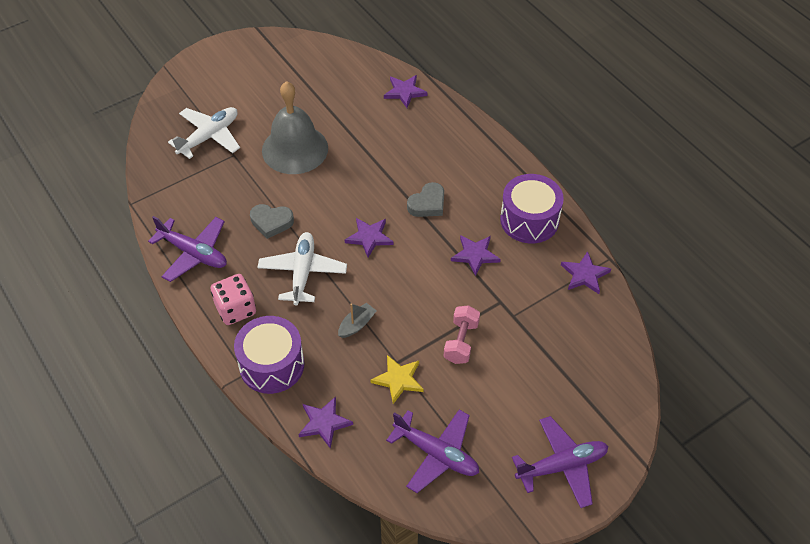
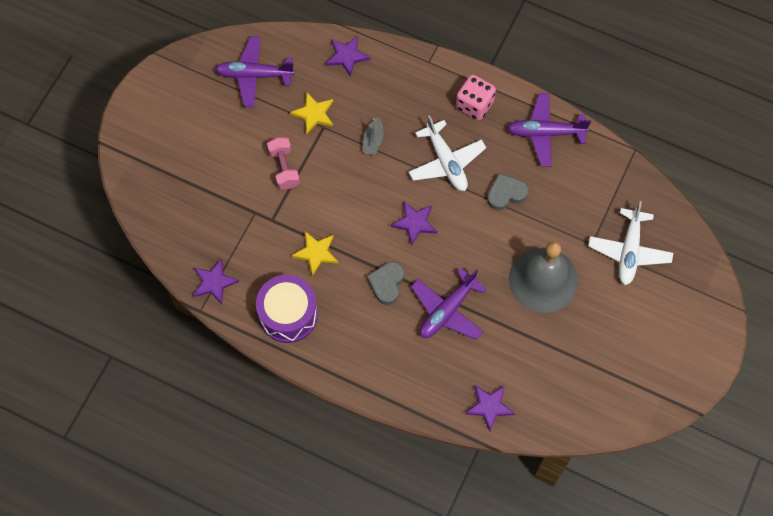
camera: 150 degrees right, 15 degrees up
(272, 365) = (414, 77): purple drum -> none
(475, 255) = (316, 253): purple star -> yellow star
(561, 466) = (161, 111): purple plane -> purple plane (447, 310)

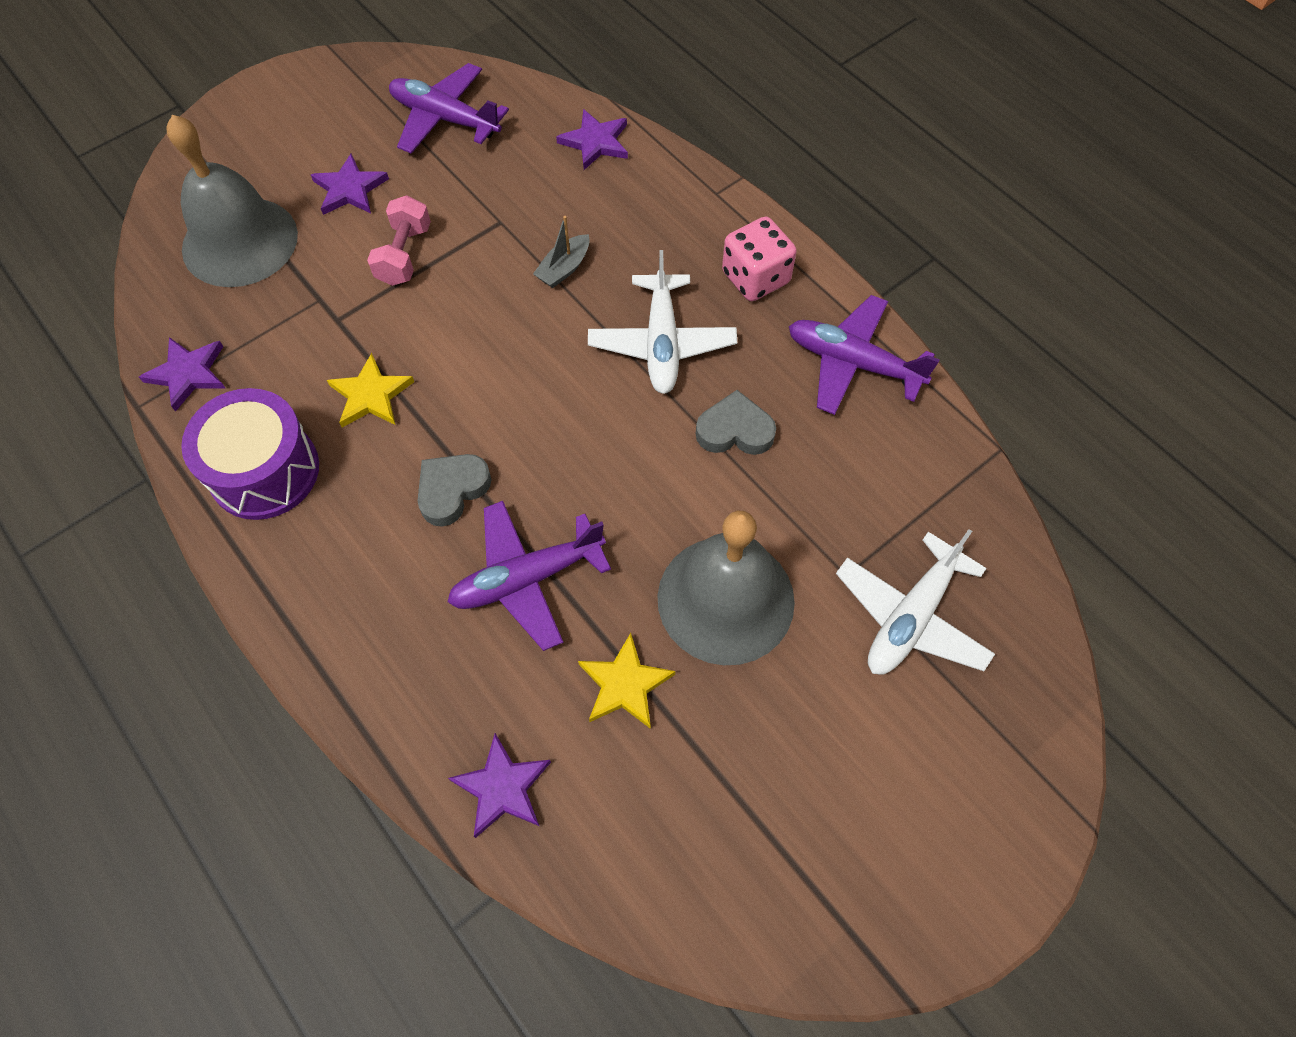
camera: 25 degrees right, 5 degrees down
(189, 197) = (240, 241): none -> grey bell
(314, 114) = (497, 199): yellow star -> yellow star (625, 684)
(414, 223) = (556, 414): purple star -> purple star (349, 189)

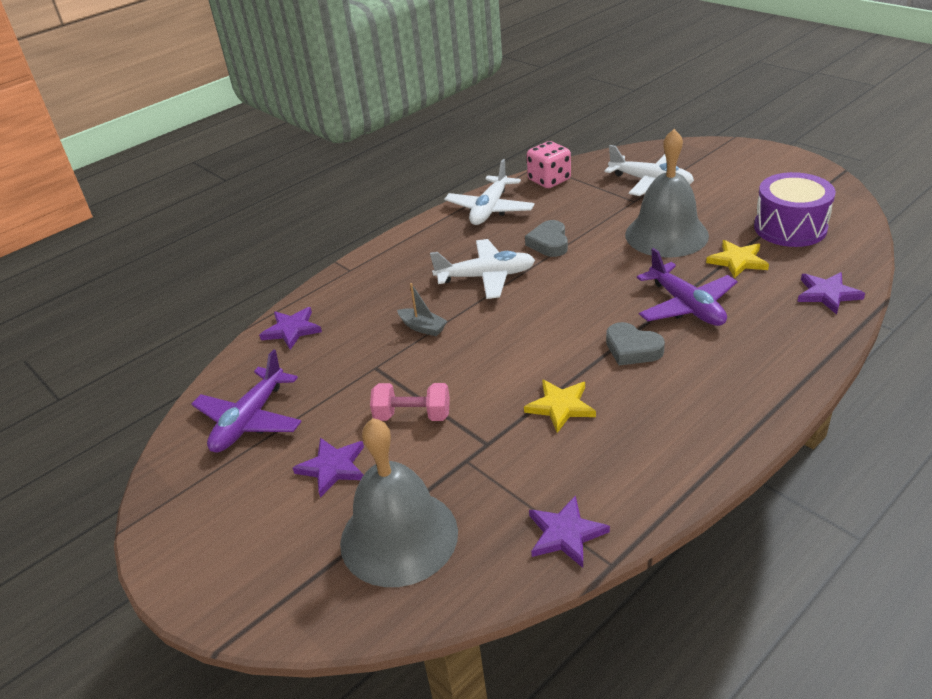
camera: 90 degrees left, 25 degrees down
(264, 471) = (651, 454): purple drum -> purple drum (790, 228)
(755, 278) = (426, 247): pink dice -> pink dice (549, 180)
(853, 363) = (490, 209): purple plane -> white plane

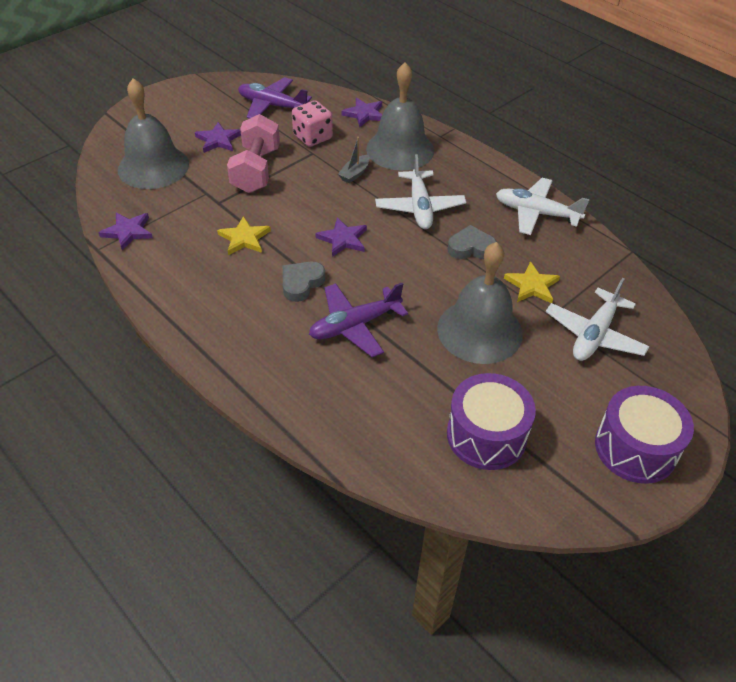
camera: 85 degrees right, 10 degrees up
(374, 297) = (400, 149): none -> grey bell
(412, 416) = (256, 170): pink dumbbell -> pink dumbbell, size x1.56
(549, 180) = (596, 256): pink dice -> pink dice (312, 137)
(737, 261) = (424, 376): yellow star -> yellow star (532, 285)
(766, 167) = (635, 448): none -> purple drum
(827, 294) = (355, 433): purple star -> purple star (343, 239)

